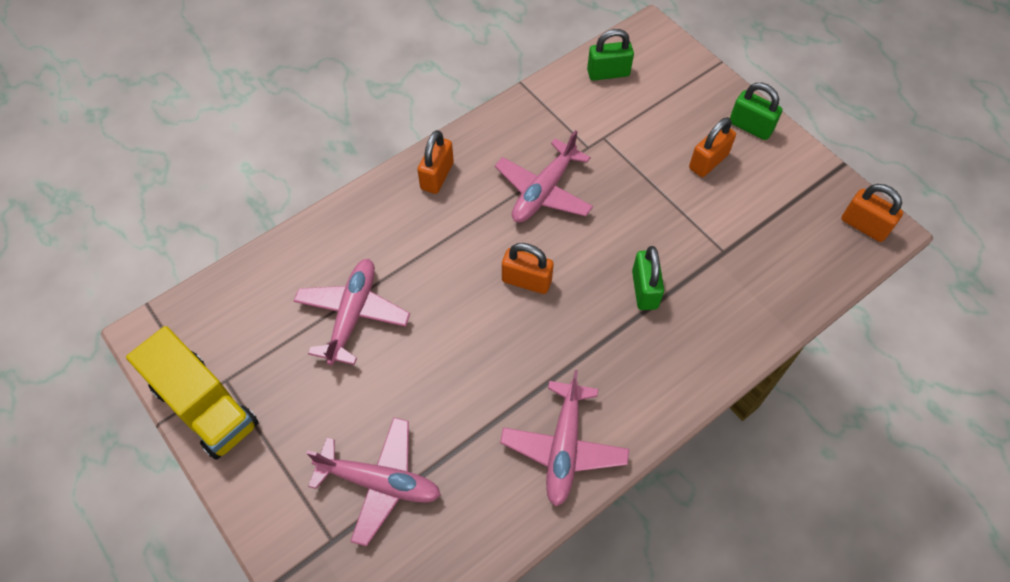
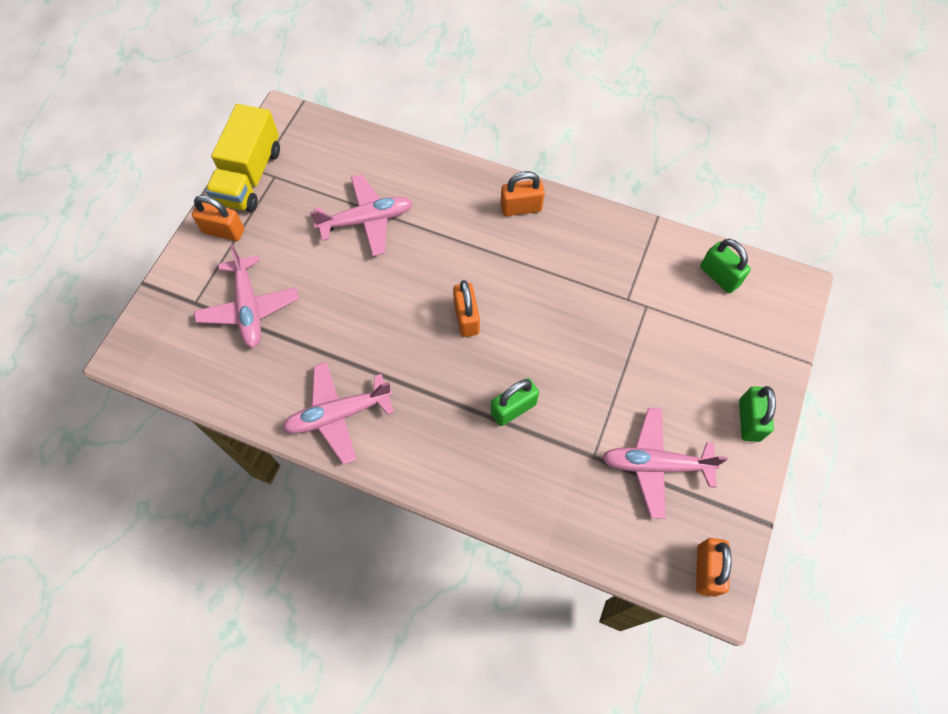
camera: 60 degrees right, 5 degrees up
(543, 191) = (558, 288): pink plane -> pink plane (655, 465)
(708, 161) = (681, 401): orange padlock -> orange padlock (223, 231)

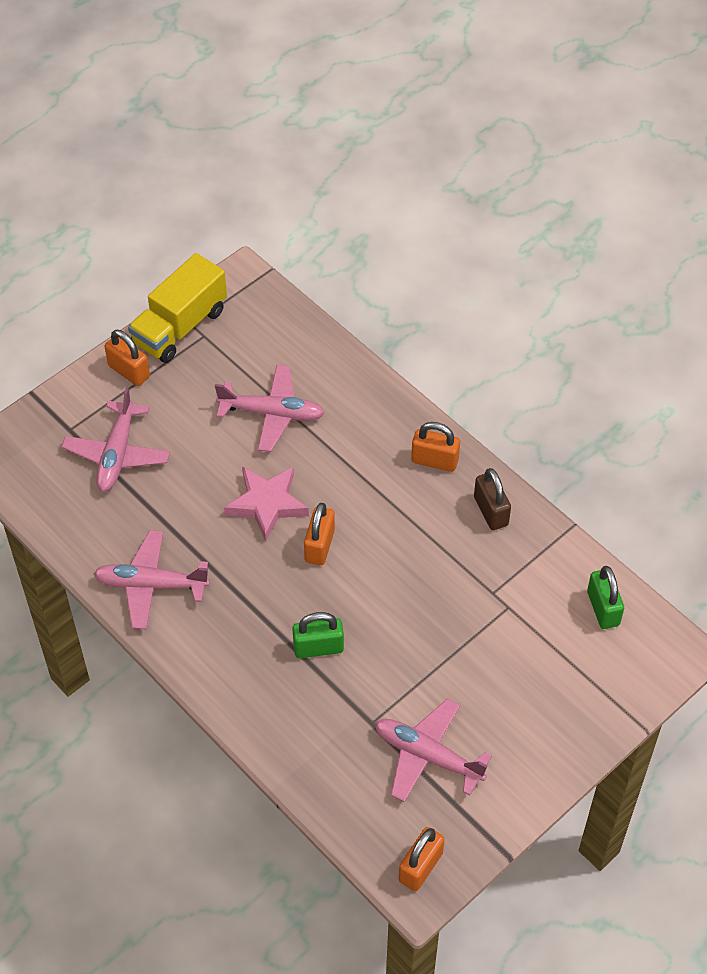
camera: 25 degrees right, 10 degrees down
(403, 300) = (267, 504): none -> pink star
(588, 232) = (490, 511): none -> brown padlock
(749, 420) = (547, 756): green padlock -> none

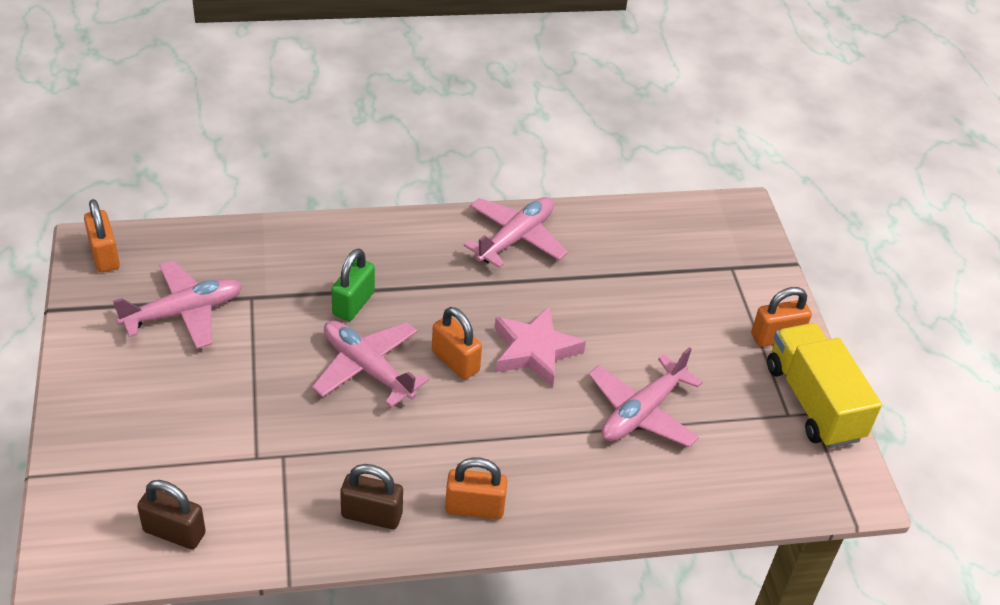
camera: 120 degrees right, 10 degrees down
(117, 454) = (677, 283): pink plane -> pink plane (367, 368)
(434, 461) = (474, 507): orange padlock -> orange padlock turned 45 degrees clockwise
(603, 608) = (174, 532): green padlock -> brown padlock

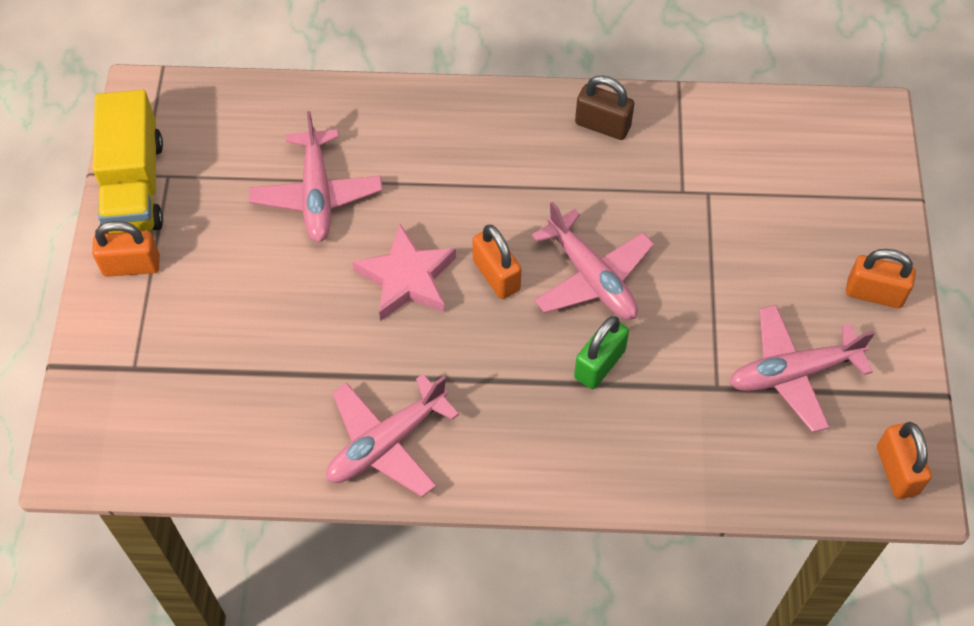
camera: 165 degrees left, 15 degrees up
(174, 532) = (780, 131): brown padlock -> none
(474, 507) = (507, 121): orange padlock -> orange padlock (874, 293)
(642, 412) = (317, 195): pink plane -> pink plane turned 120 degrees clockwise

